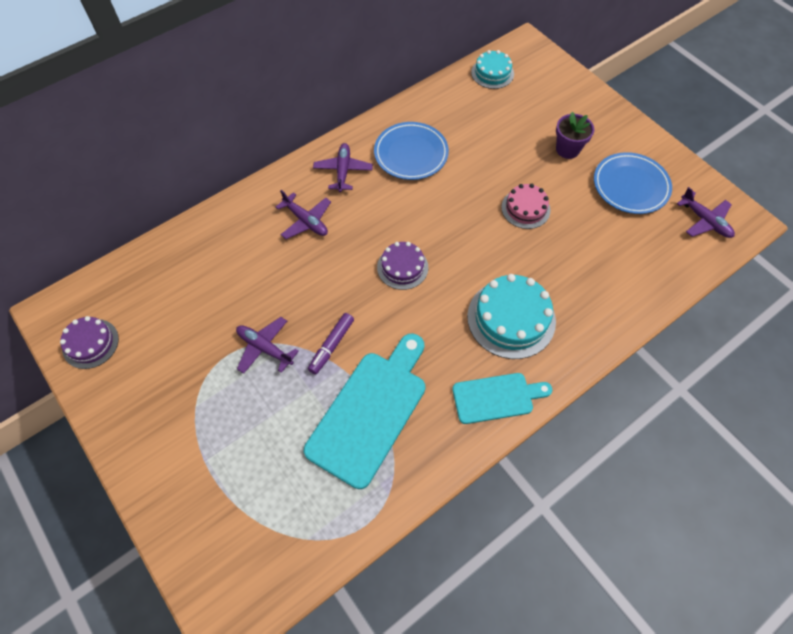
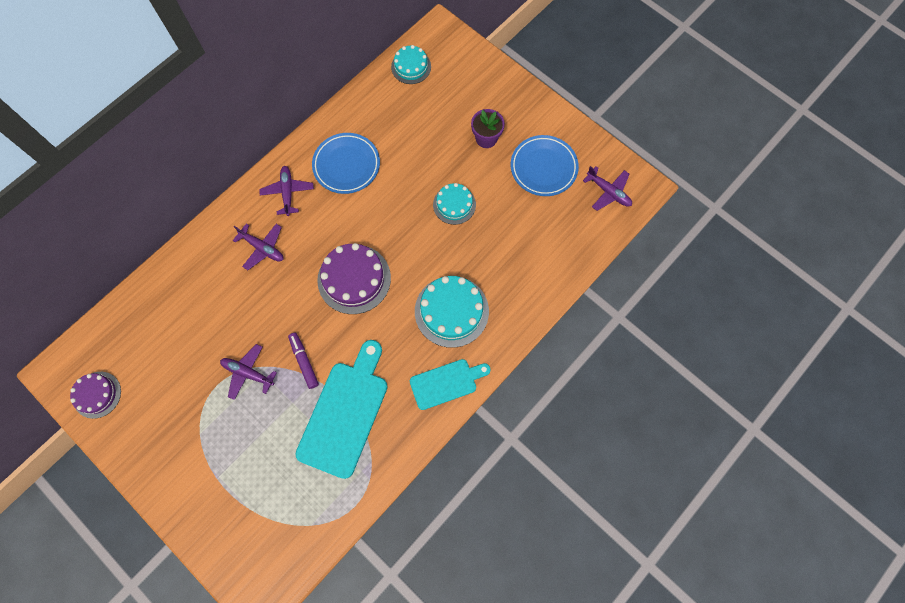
camera: 10 degrees left, 10 degrees up
(331, 346) = (304, 361): purple marker -> purple marker turned 135 degrees clockwise
(402, 267) = (354, 279): purple cake -> purple cake, size x1.64
(525, 208) = (454, 204): pink cake -> turquoise cake

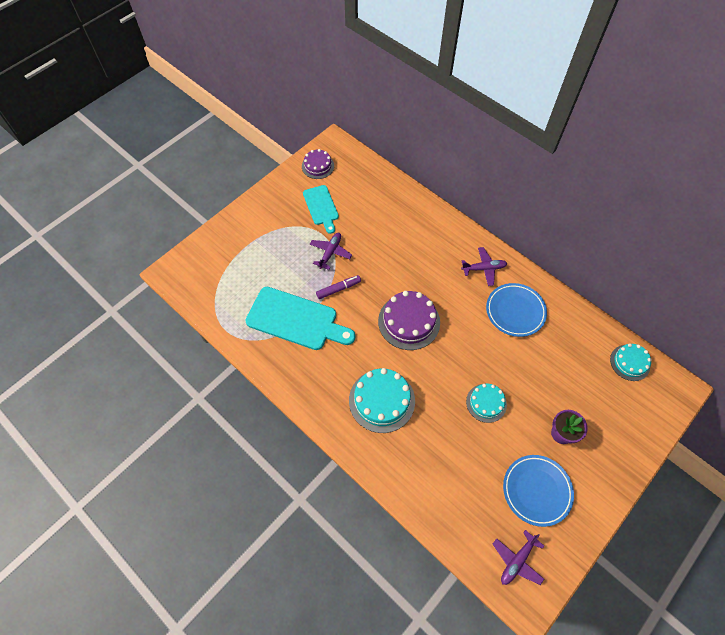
camera: 90 degrees right, 10 degrees down
(263, 248) = (432, 254): purple plane -> none
(446, 383) = (317, 396): turquoise cutting board -> turquoise cutting board (321, 207)

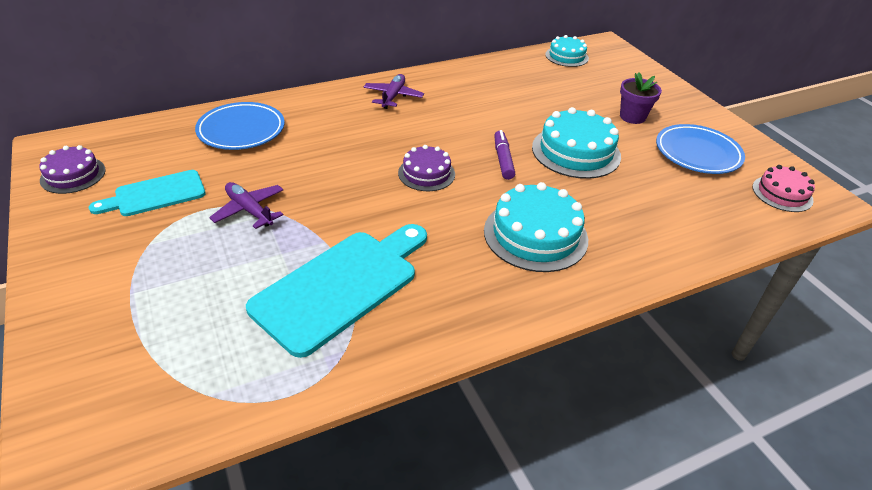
camera: 70 degrees left, 20 degrees down
(321, 207) = (155, 194): turquoise cutting board -> turquoise cutting board turned 150 degrees clockwise
(338, 289) = (322, 221): purple marker -> purple marker (503, 159)
(409, 321) = (426, 173): purple cake -> purple cake, size x0.61
(486, 403) = (576, 152): turquoise cake -> turquoise cake, size x1.64
(515, 311) = (466, 96): blue plate -> blue plate (241, 130)
(517, 561) = (782, 193): purple plane -> pink cake

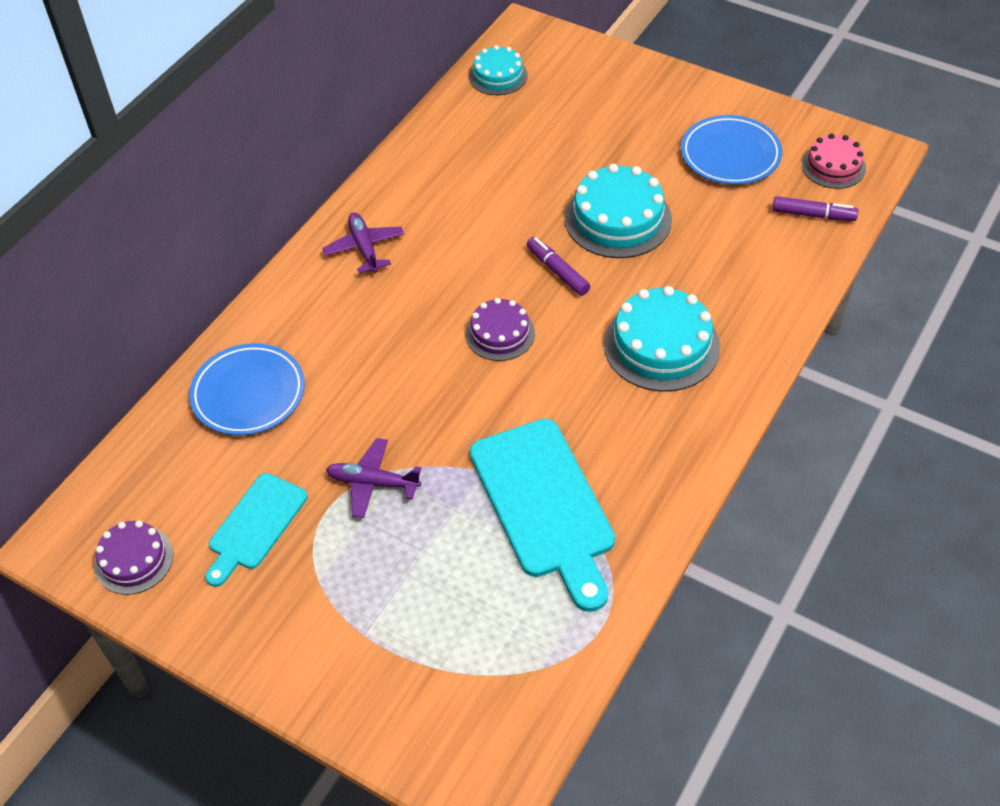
camera: 30 degrees left, 10 degrees up
(341, 286) = (544, 505): turquoise cutting board -> turquoise cutting board turned 150 degrees clockwise
(632, 117) = (635, 136): purple flower pot -> none
(739, 214) = (813, 215): none -> purple marker

